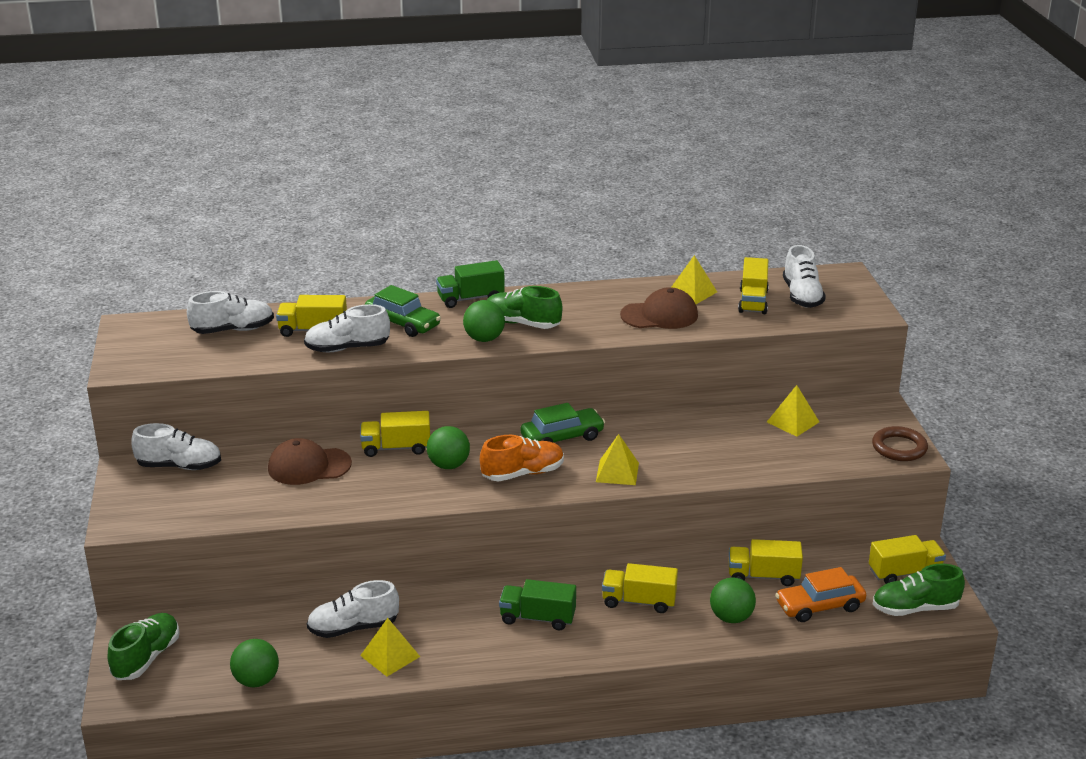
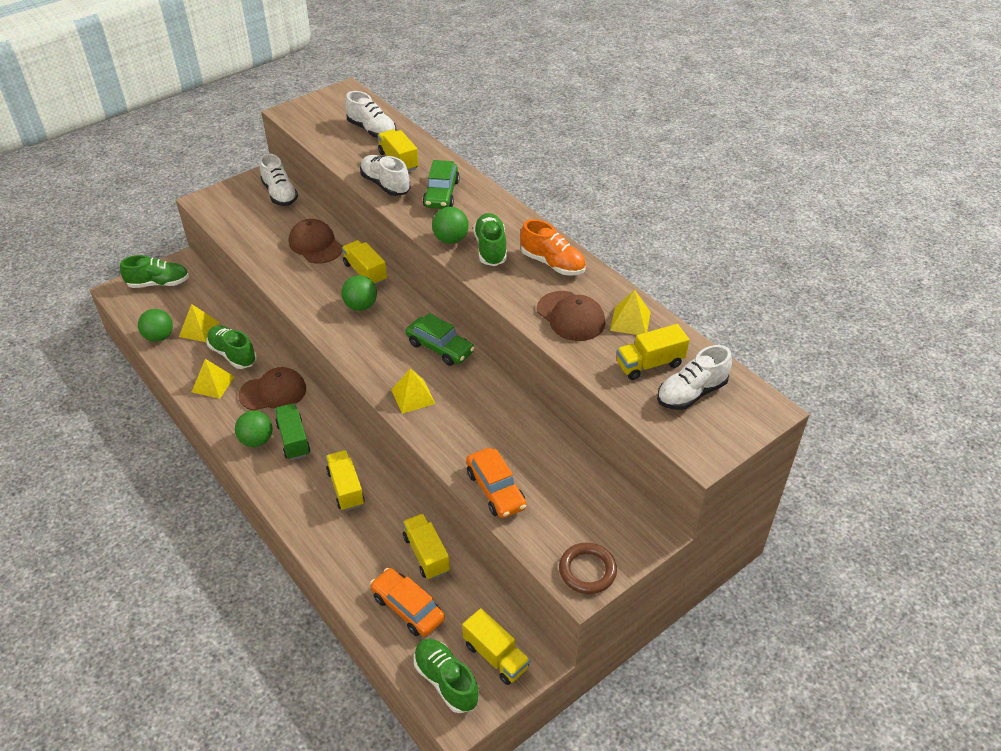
camera: 60 degrees right, 15 degrees up
(353, 628) = (233, 354): white shoe -> green shoe
(448, 613) = (273, 392): none -> brown cap
(470, 298) = (507, 209): green truck -> none
(523, 473) = (375, 346): orange shoe -> orange shoe (552, 263)
(731, 617) = (358, 553): green ball -> green ball (256, 440)
(776, 463) = (495, 490): none -> orange car
(793, 422) = (572, 478): yellow pyramid -> yellow pyramid (199, 329)

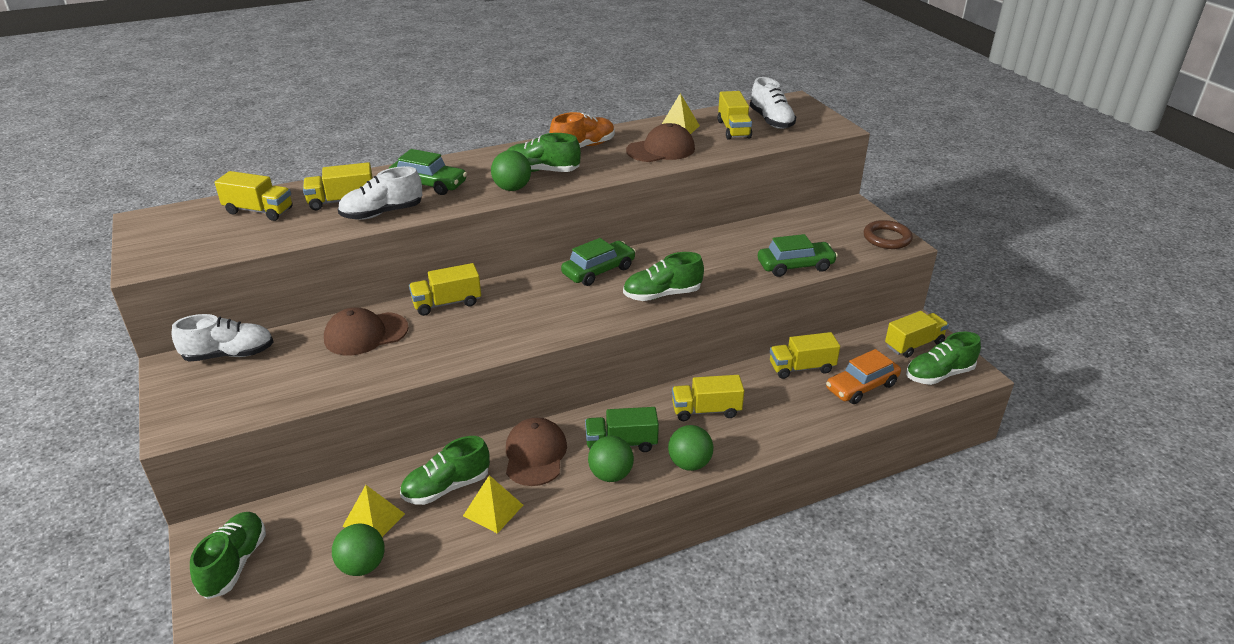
camera: 75 degrees left, 10 degrees down
(361, 306) = (503, 312): green ball -> green ball (689, 463)
(372, 130) = (259, 211): white shoe -> yellow truck
(413, 396) = (662, 295): yellow pyramid -> green shoe
(495, 490) = (795, 266): orange car -> green car

